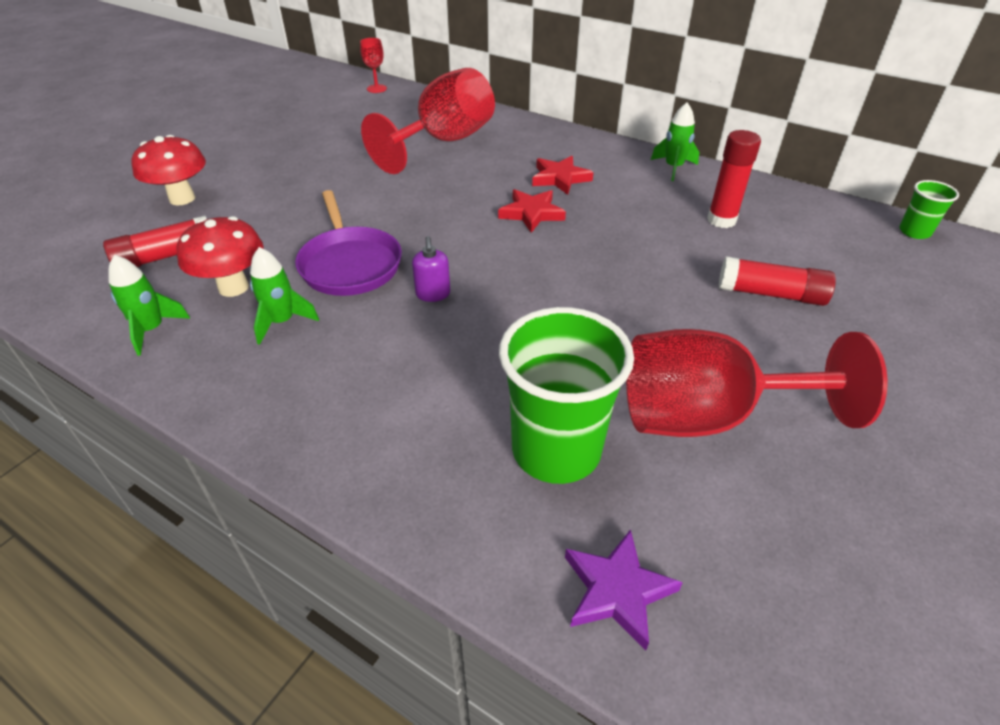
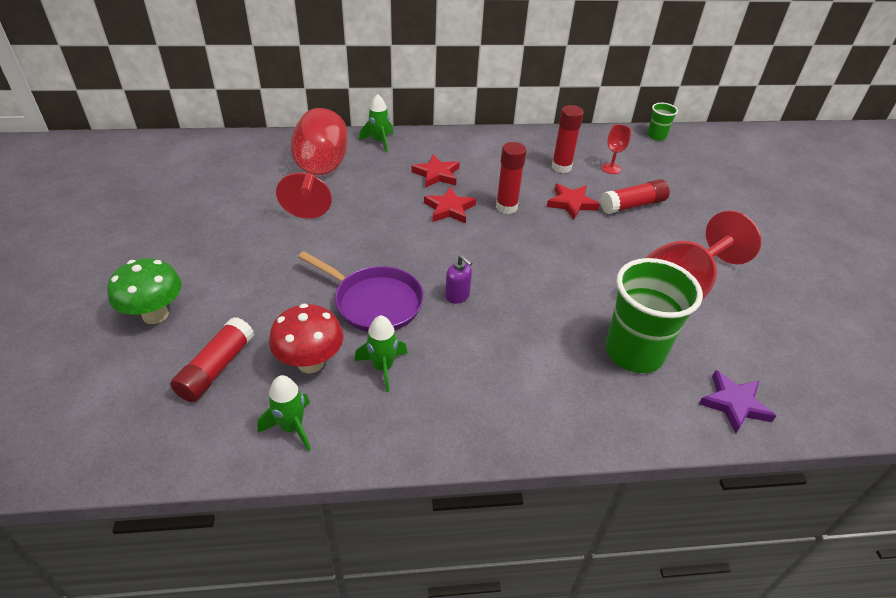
camera: 40 degrees left, 0 degrees up
(182, 199) = (155, 315): red mushroom -> green mushroom
(376, 89) = (198, 145): red goblet -> red goblet (611, 168)
(598, 235) = (506, 207): none -> red glue stick
(673, 168) = (496, 139): green rocket -> green rocket (379, 141)
(685, 261) = (571, 203): none -> red star

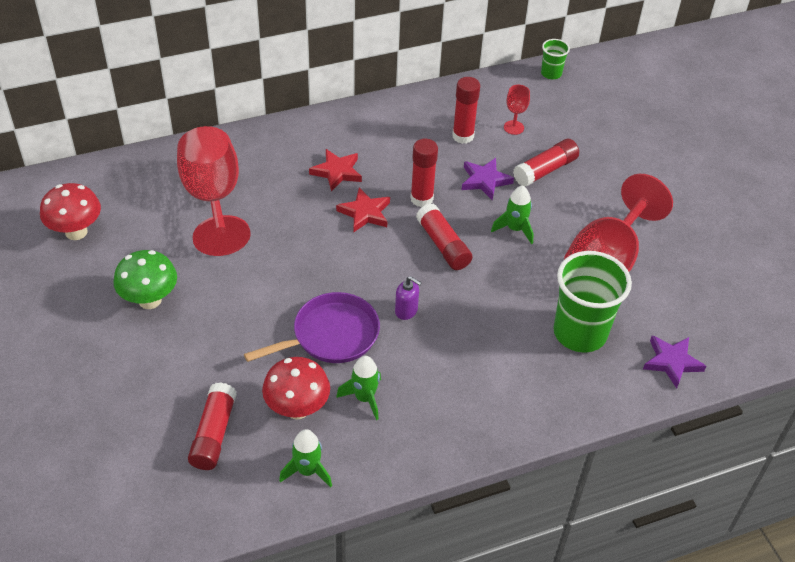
camera: 15 degrees left, 5 degrees up
(155, 315) = (127, 395): green mushroom -> green mushroom (150, 300)
(191, 179) = (76, 232): none -> red mushroom
(375, 302) = (331, 335): purple pan -> purple pan turned 45 degrees counterclockwise
(379, 141) = (259, 140): green rocket -> green rocket (515, 229)
(514, 247) = (443, 245): none -> red glue stick
(571, 203) = (485, 180): red star -> purple star

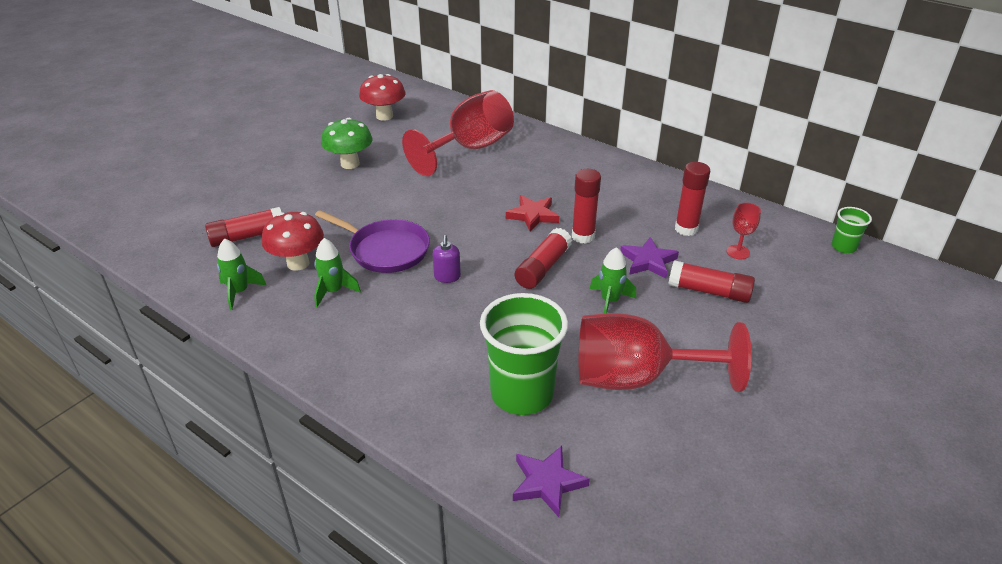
camera: 60 degrees right, 10 degrees down
(337, 172) = (561, 186): red star -> none

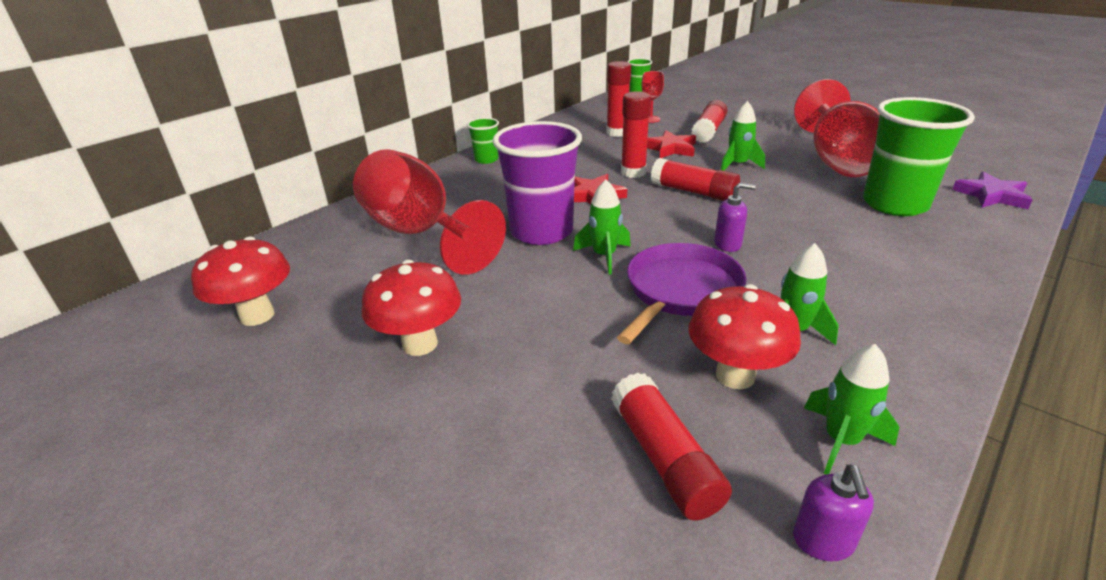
camera: 85 degrees left, 5 degrees down
(187, 275) = (823, 541): none -> purple soap dispenser
(350, 164) = (420, 344): green mushroom -> red mushroom
(434, 220) = (604, 256): none -> green rocket
(471, 194) = (541, 231): none -> purple cup
(601, 162) = (486, 159): none -> green cup
(648, 261) = (670, 148): purple star -> red star

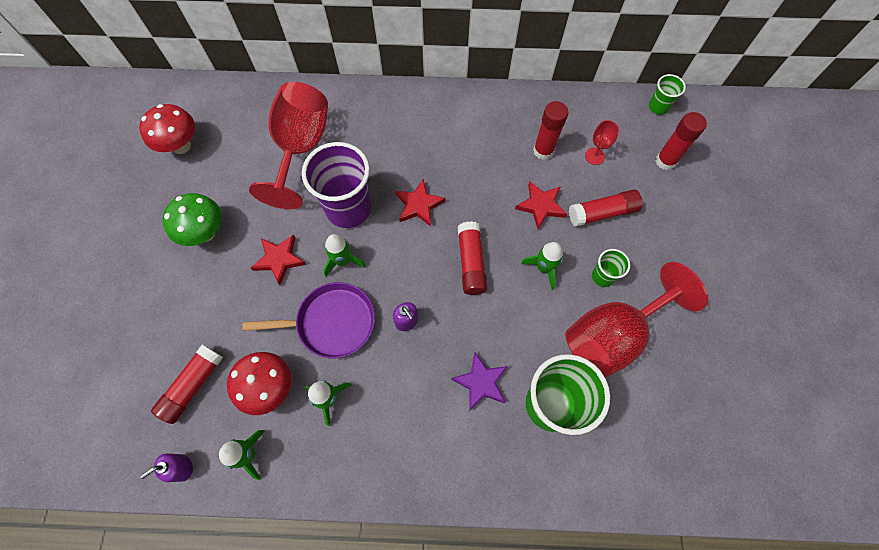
camera: 50 degrees right, 35 degrees up
(420, 344) = (205, 233): red mushroom -> green mushroom
(486, 159) = (425, 103): green cup -> green cup (603, 276)
(545, 298) = (279, 259): none -> red star
(633, 172) = (475, 207): red glue stick -> red glue stick (665, 161)
(992, 195) = (624, 472): purple star -> purple star (481, 382)

